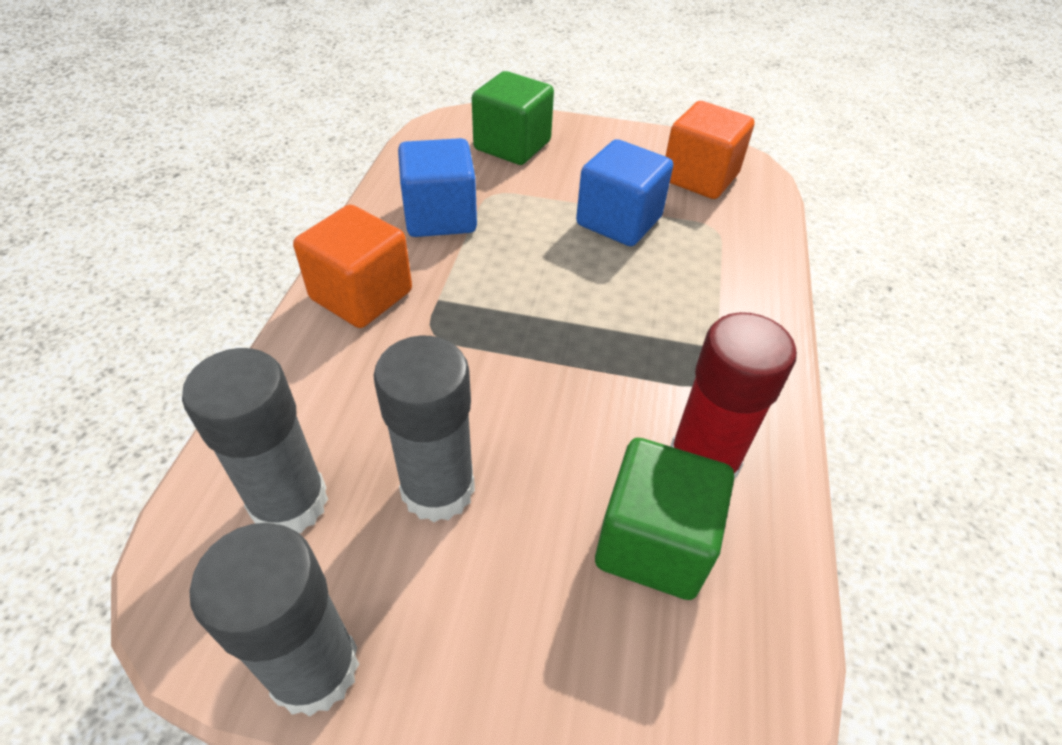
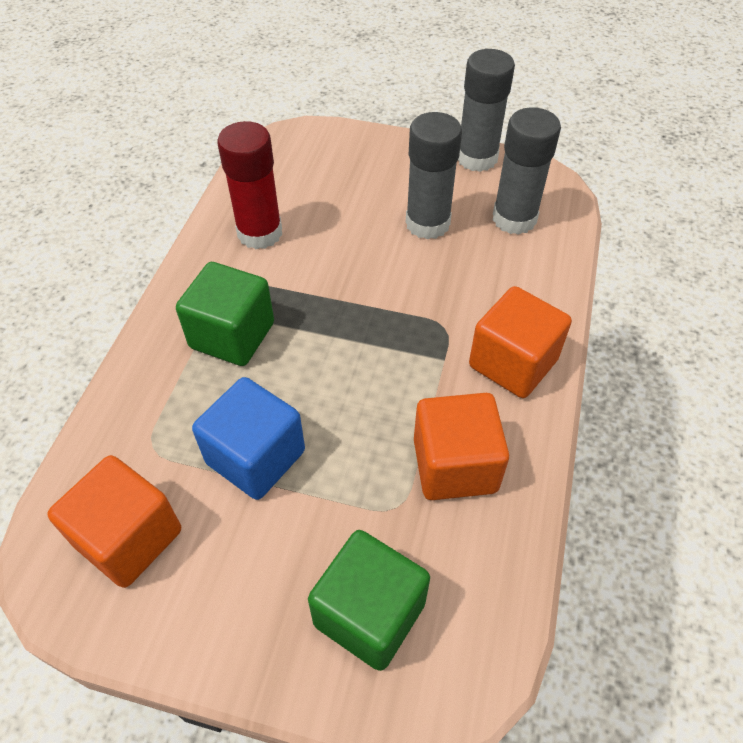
camera: 175 degrees left, 5 degrees up
(440, 217) = (455, 465): blue cube -> orange cube
(653, 542) = (303, 197): green cube -> green cube (232, 335)

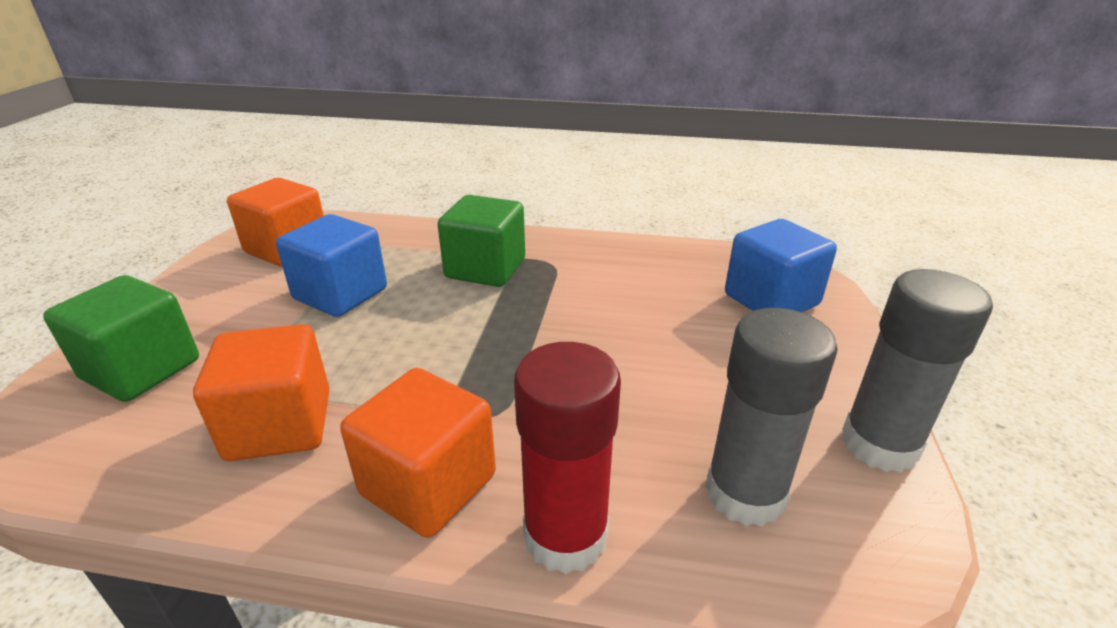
camera: 85 degrees right, 20 degrees down
(260, 233) = (629, 269): red glue stick -> red glue stick (565, 535)
(324, 162) = (771, 300): none -> blue cube
(427, 223) = (692, 391): grey glue stick -> none

